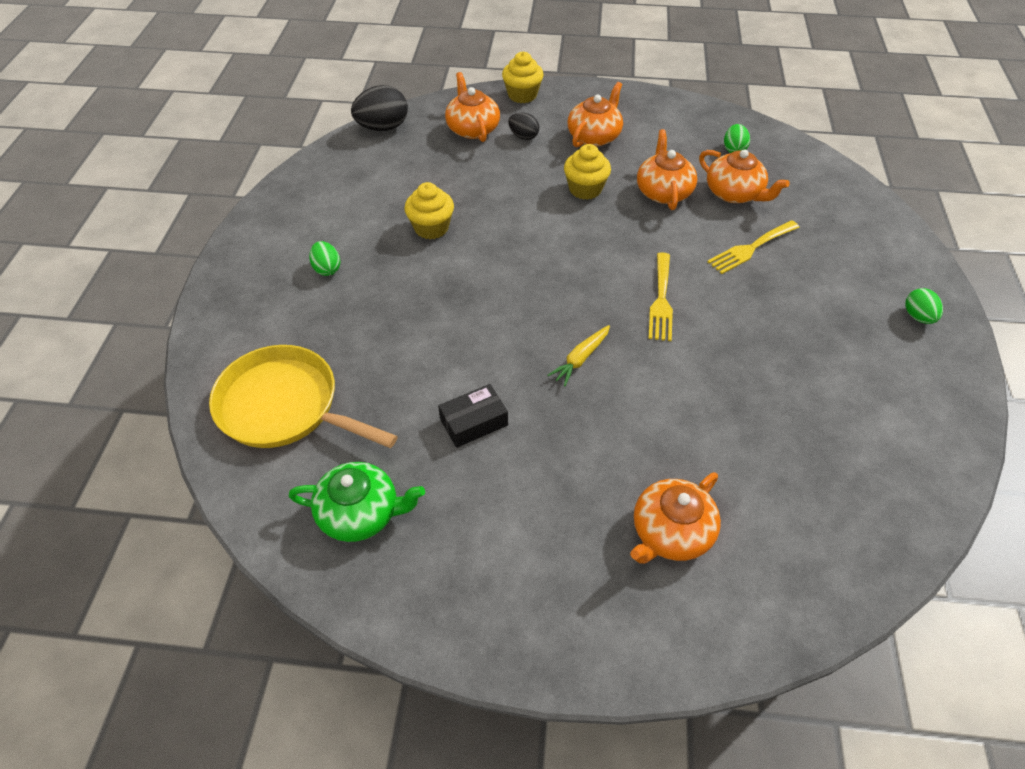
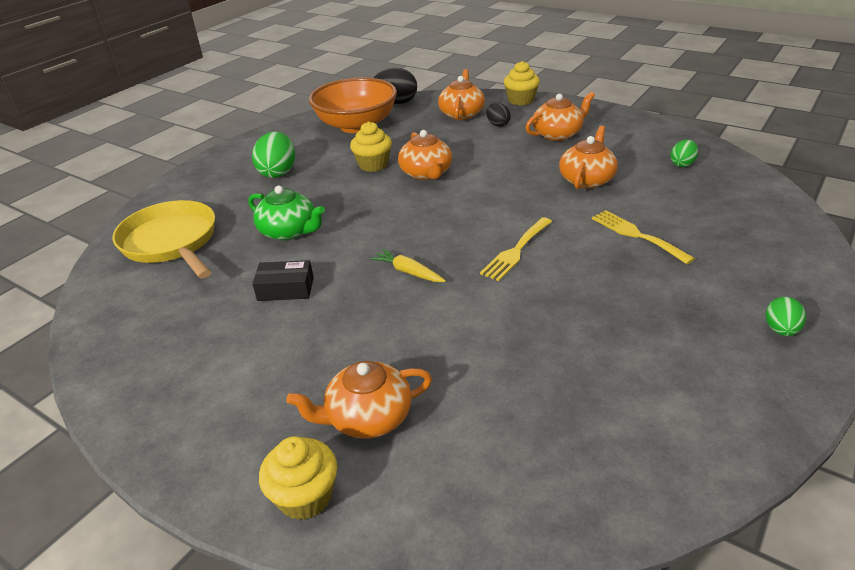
camera: 30 degrees right, 15 degrees down
(327, 269) = (278, 172): green egg -> green egg, size x1.73
(360, 513) = (152, 319): green teapot -> green teapot (289, 231)
(363, 174) = (356, 125): none -> orange bowl
(580, 359) = (408, 272): yellow carrot -> yellow carrot turned 60 degrees clockwise
(585, 189) = (518, 165): yellow cupcake -> yellow cupcake (305, 496)
(734, 193) = (655, 193): orange teapot -> orange teapot (426, 173)
(750, 248) = (636, 235): yellow fork -> yellow fork turned 60 degrees clockwise

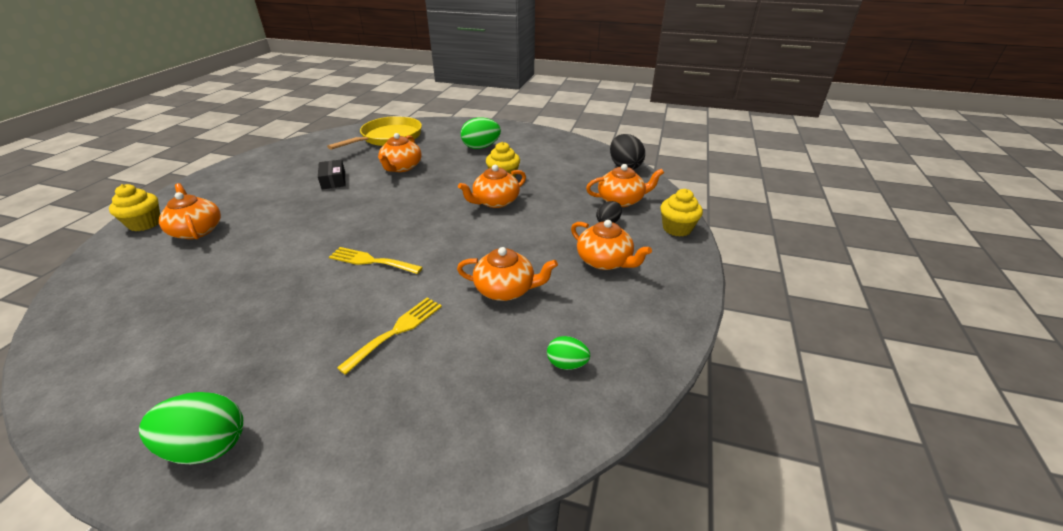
camera: 70 degrees right, 0 degrees up
(289, 231) = (401, 167): green teapot -> orange teapot
(356, 125) = (569, 159): orange bowl -> none
(408, 272) = (346, 218): yellow carrot -> none
(780, 330) = (207, 446): green egg -> green egg, size x1.73

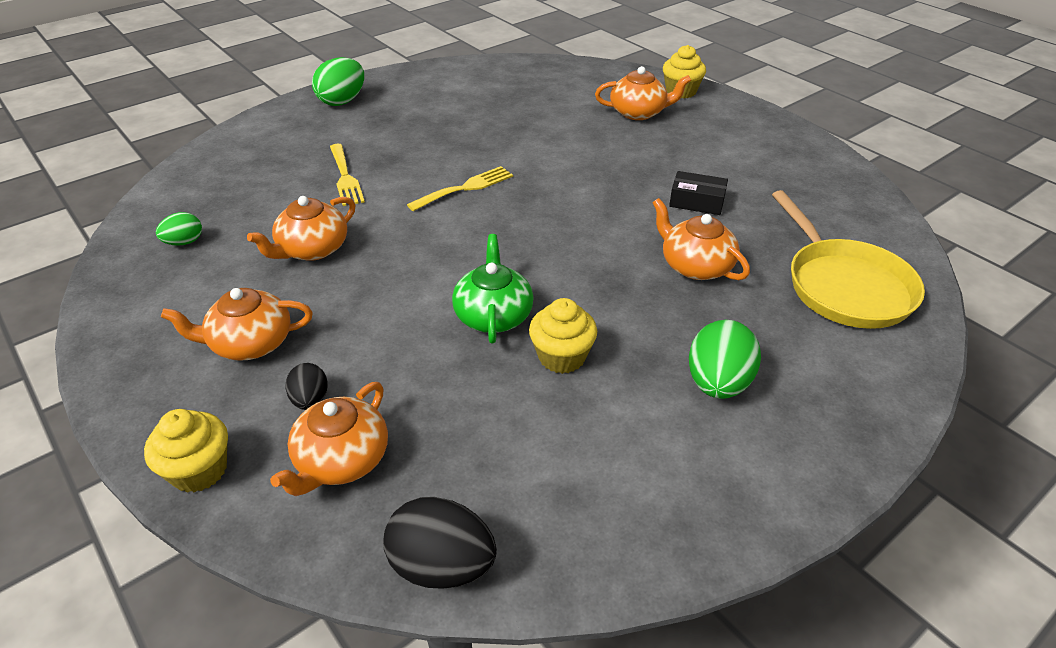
camera: 125 degrees right, 5 degrees up
(495, 201) = (493, 315): orange teapot -> green teapot

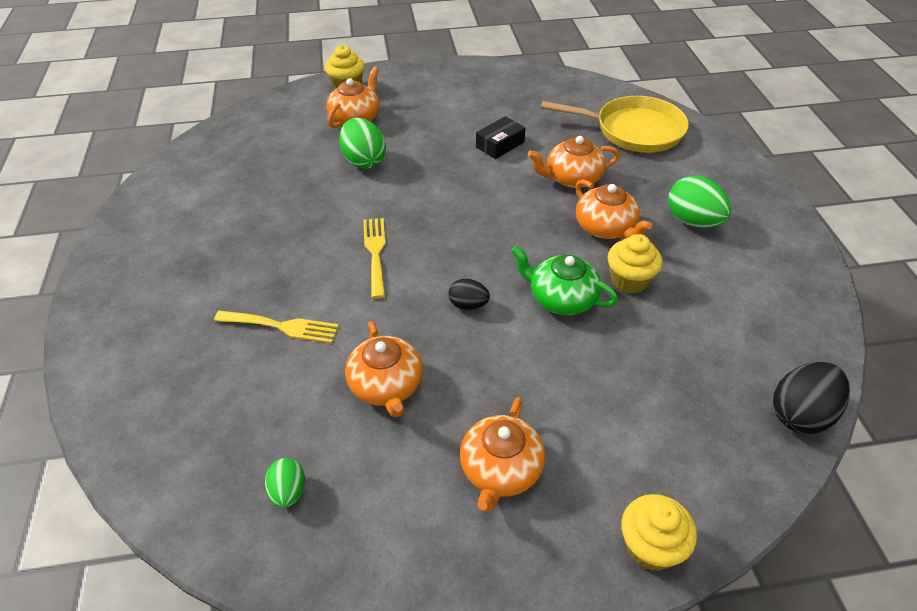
camera: 60 degrees left, 5 degrees up
(310, 400) = (601, 444): black egg -> black egg (468, 305)
(341, 460) = (679, 442): orange teapot -> orange teapot (605, 228)
(342, 101) = (125, 285): green egg -> green egg (364, 161)

